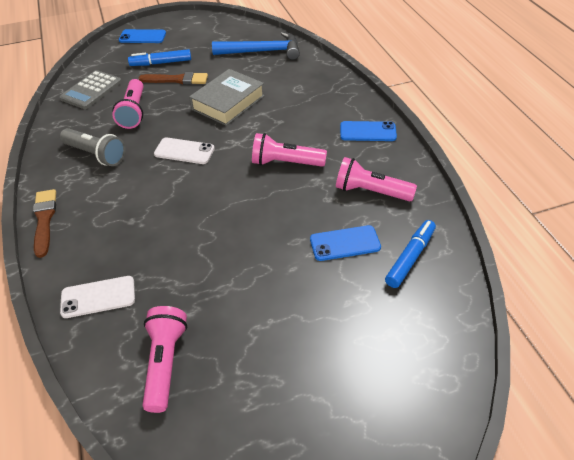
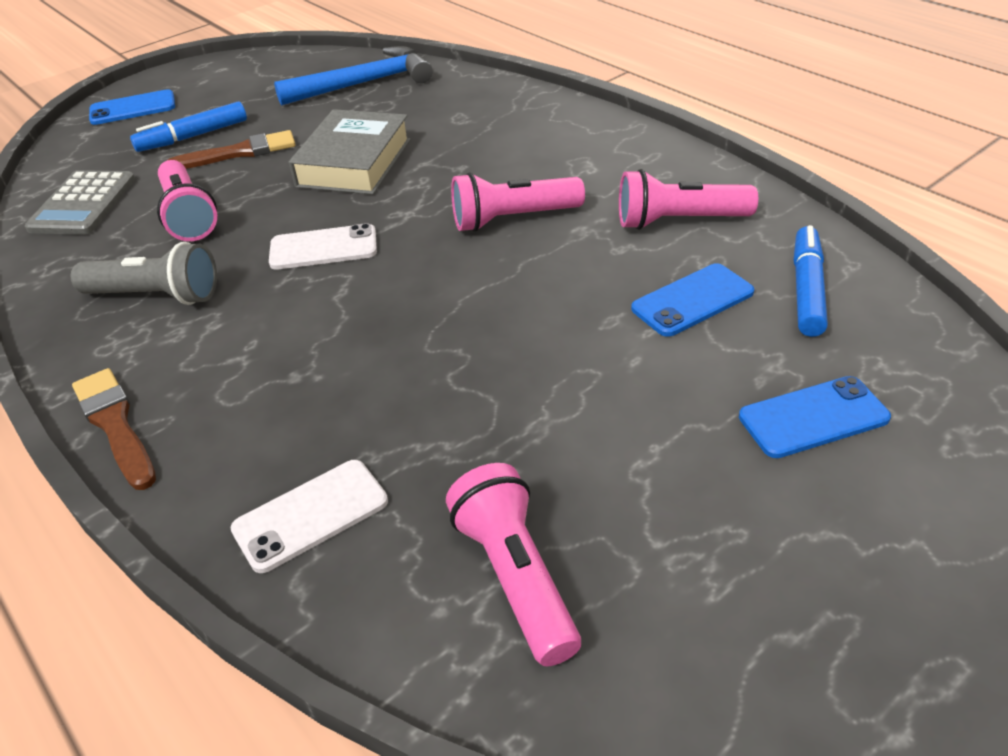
camera: 20 degrees left, 5 degrees down
(368, 132) = (613, 146): blue phone -> blue phone (813, 417)

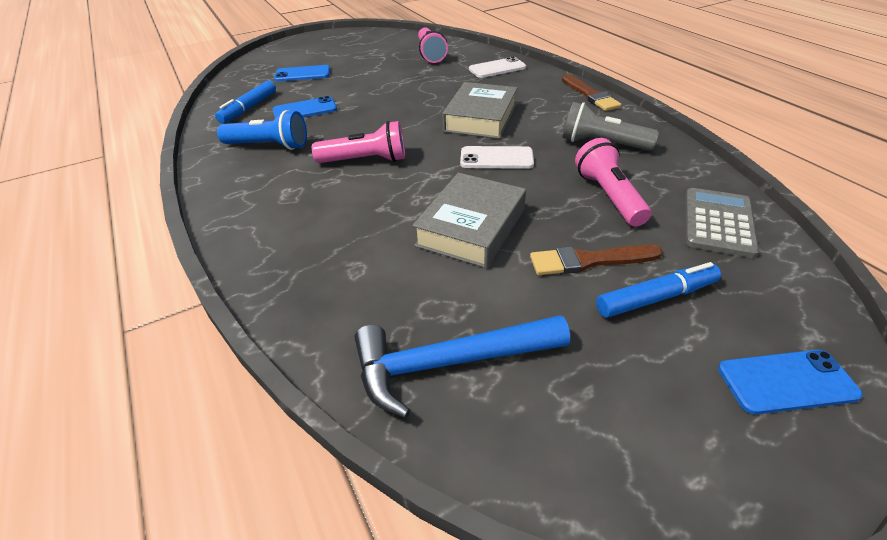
camera: 170 degrees left, 0 degrees up
(349, 325) = (480, 118): none -> grey book
(679, 221) = (269, 146): pink flashlight -> blue flashlight

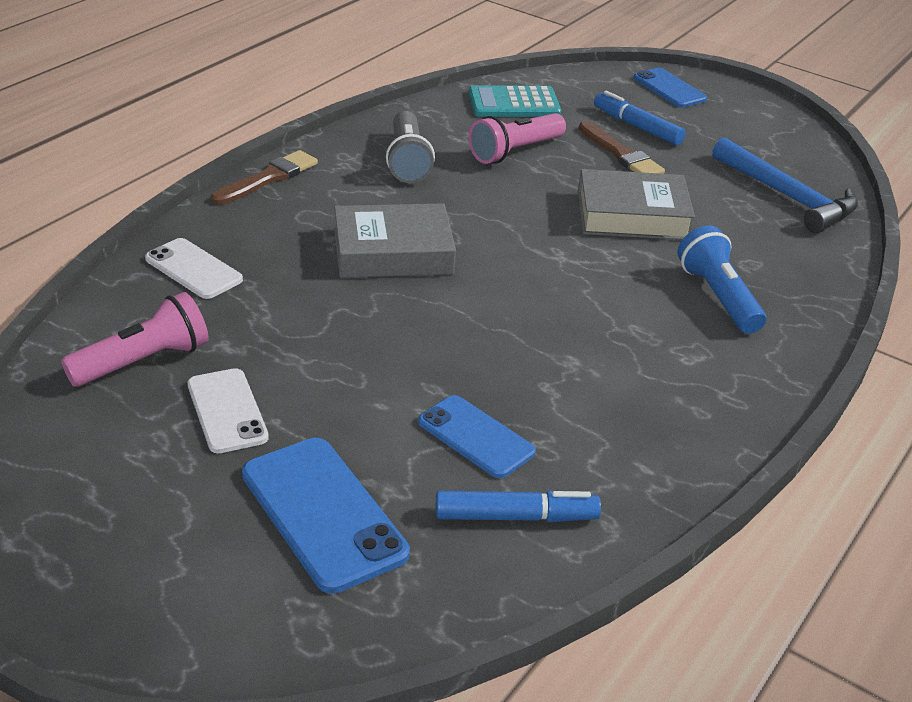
camera: 120 degrees left, 5 degrees down
(269, 146) = (610, 424): blue flashlight -> blue flashlight (718, 297)
(302, 74) = (323, 513): blue phone -> blue phone, size x1.54
(366, 160) = (573, 317): pink flashlight -> none
(496, 158) = (492, 222): white phone -> white phone (227, 411)
(718, 222) = (514, 103): grey calculator -> turquoise calculator

